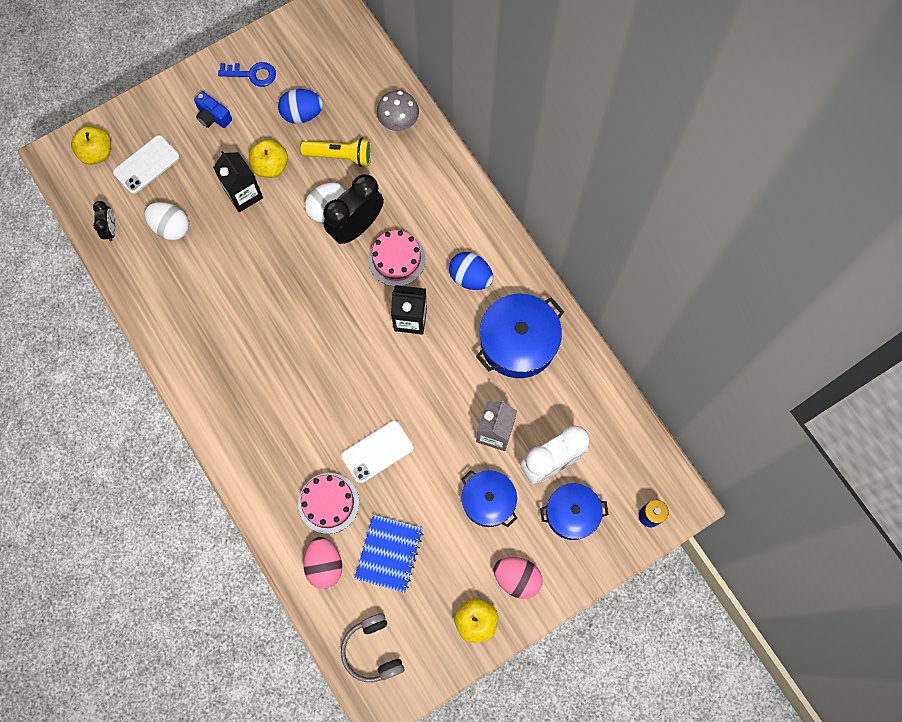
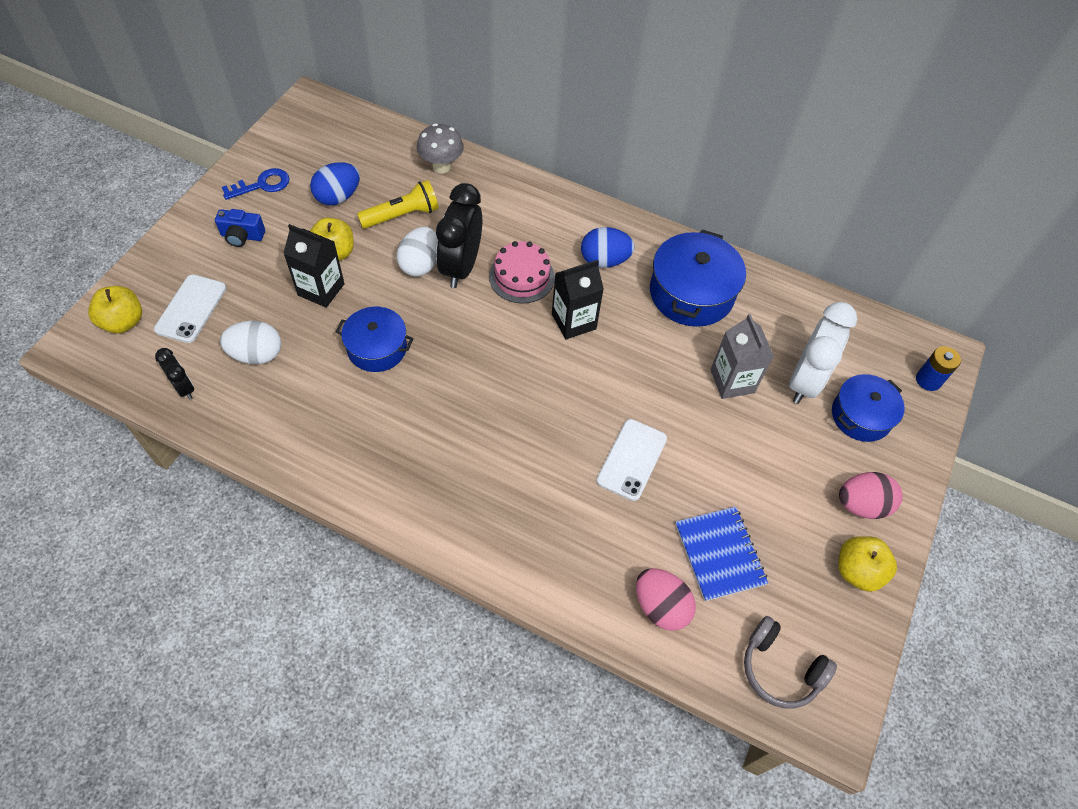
camera: 35 degrees left, 15 degrees down
(328, 503) = (618, 538): pink cake -> none
(488, 501) = (776, 447): blue pot -> blue pot (377, 348)

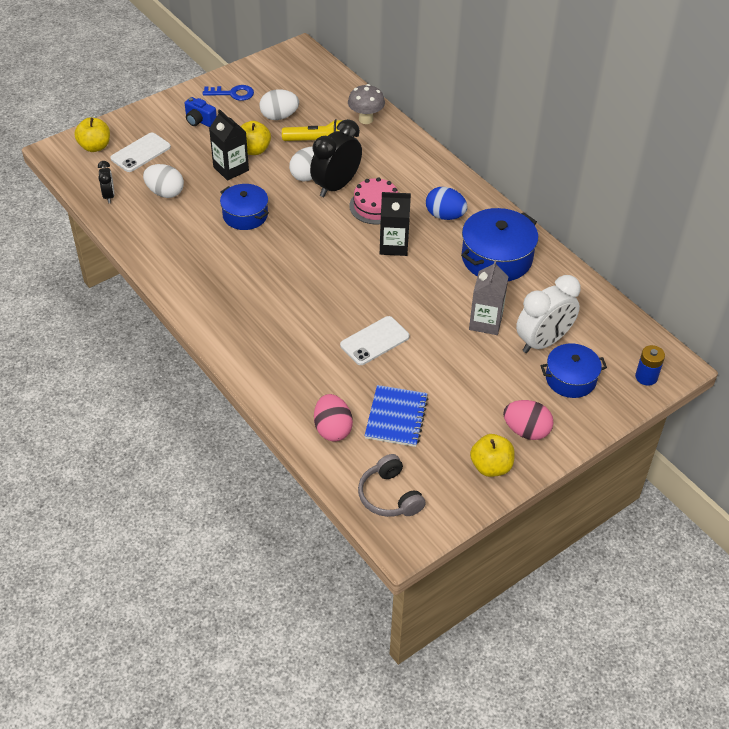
camera: 30 degrees right, 10 degrees down
(338, 197) = (279, 116): blue egg -> white egg

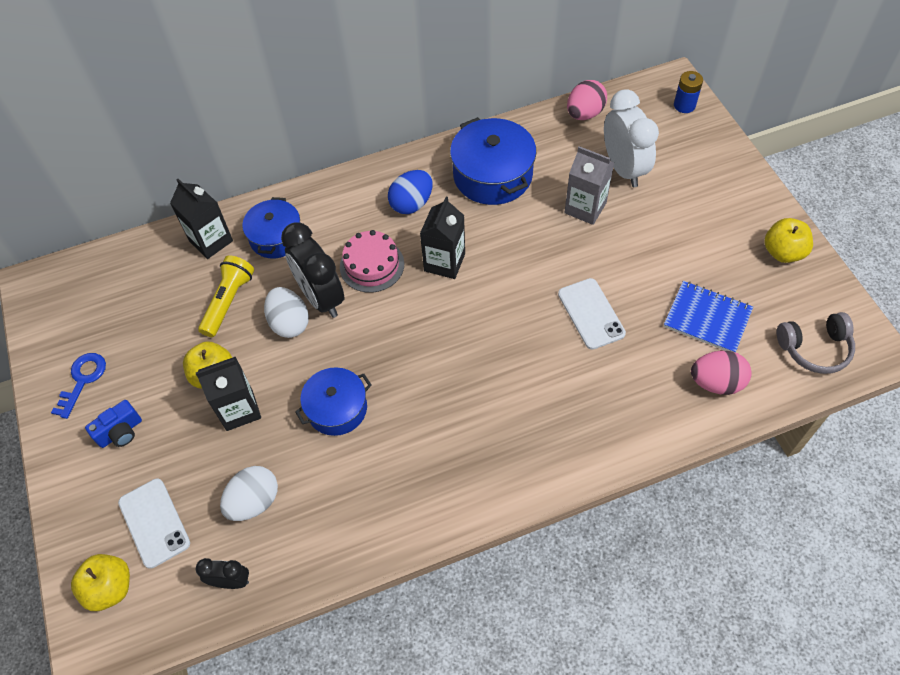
camera: 70 degrees left, 10 degrees up
(279, 116) = (159, 333): white egg -> none
(366, 119) = (211, 241): grey mushroom -> black carton
(526, 431) = (739, 212): pink egg -> pink egg (584, 114)
(570, 379) = (677, 160): blue pot -> blue pot (276, 237)

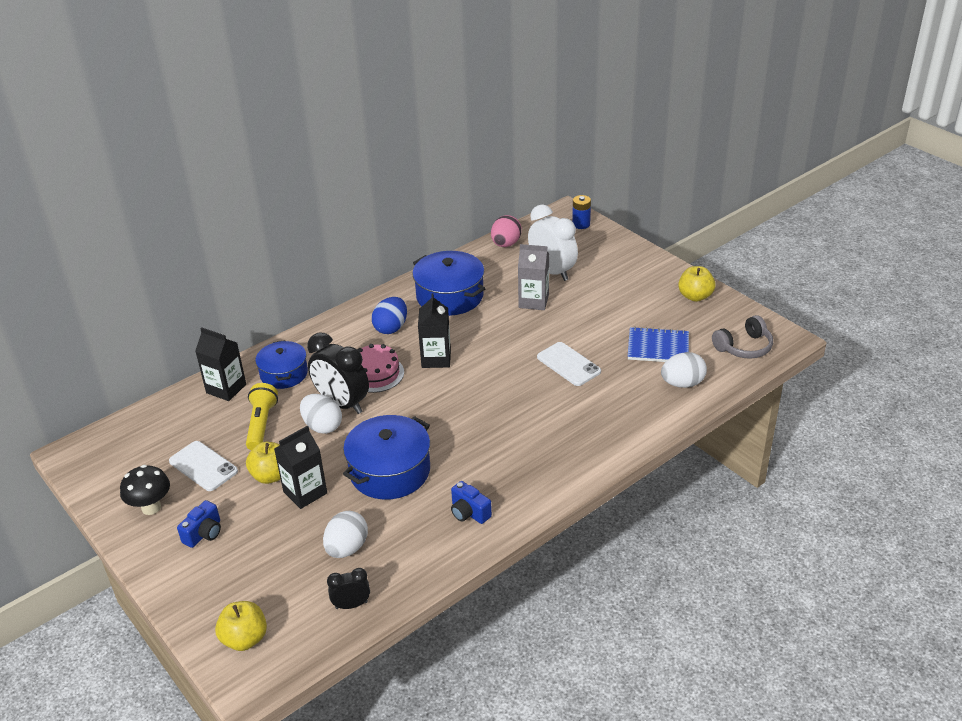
camera: 20 degrees left, 20 degrees down
(83, 380) = (151, 507): blue key -> black mushroom
(154, 523) = (264, 585): white phone -> white phone (203, 466)
(337, 408) = (390, 471): blue pot -> blue pot, size x1.53
(400, 495) = (469, 512): none -> blue camera
(716, 382) = (682, 383): pink egg -> white egg

